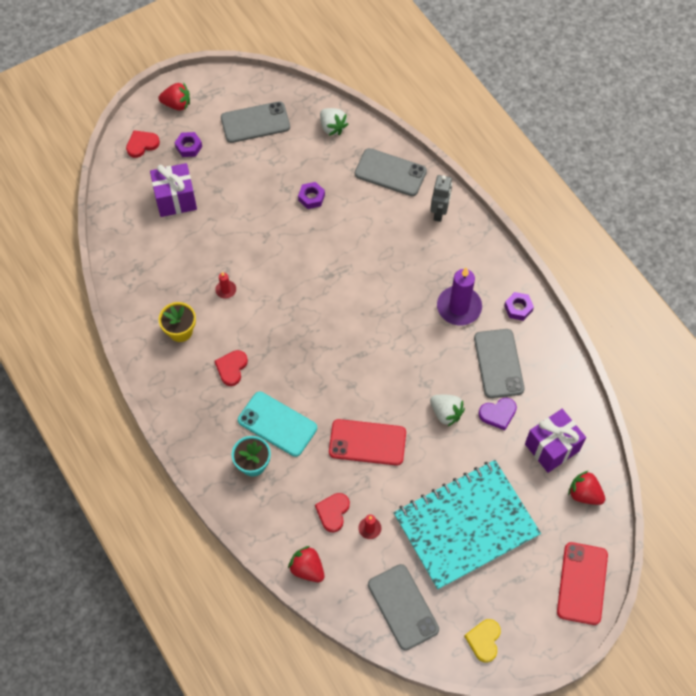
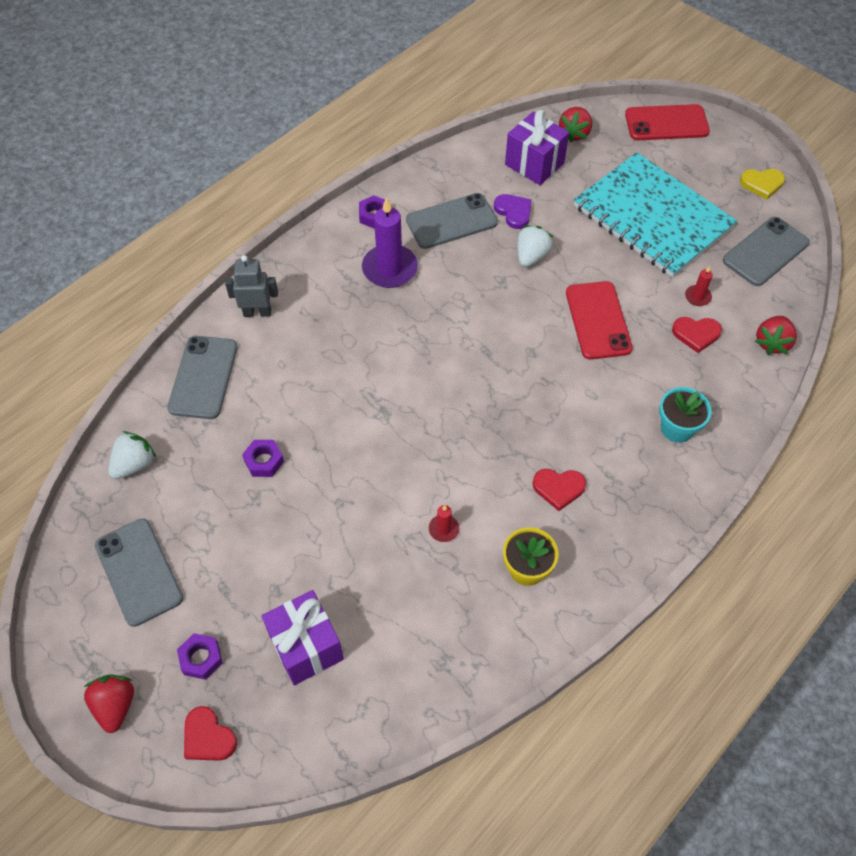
camera: 105 degrees left, 5 degrees down
(277, 424) = (614, 416): turquoise phone -> none

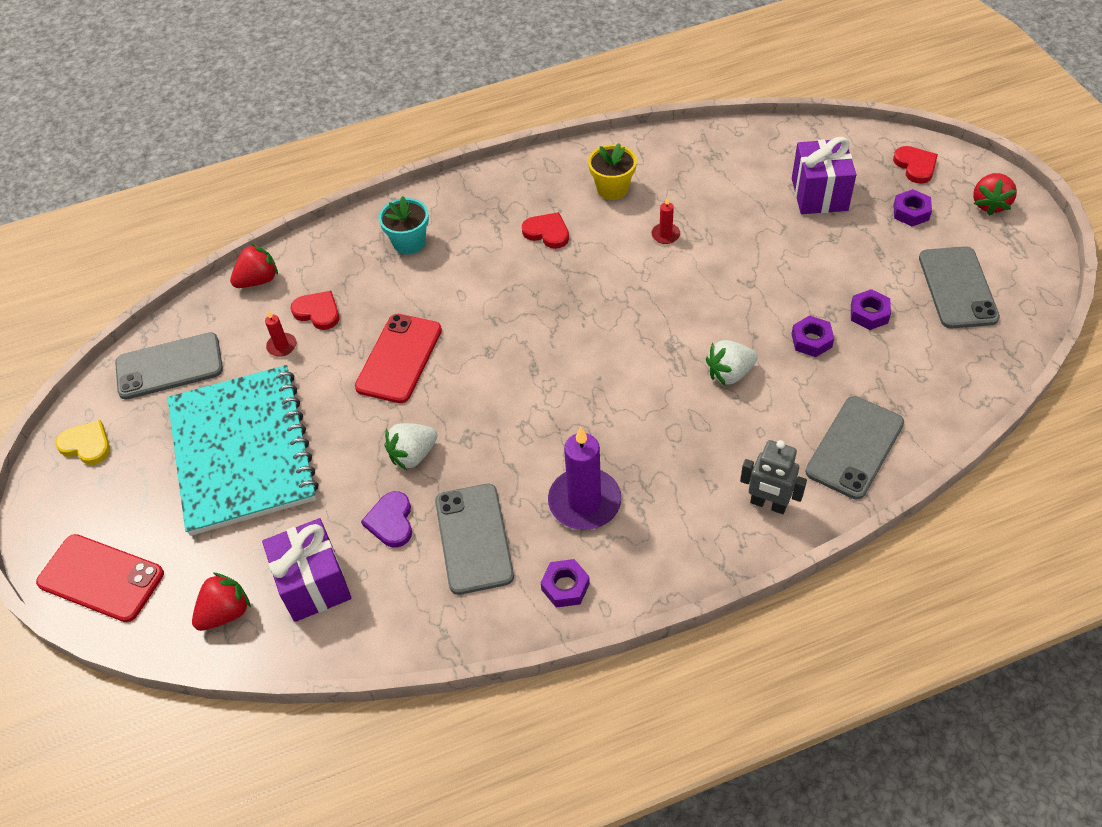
camera: 150 degrees left, 5 degrees down
(134, 464) = (949, 381): white strawberry -> white strawberry (730, 373)
(218, 509) = (869, 314): none -> purple nut
(451, 221) = (473, 538): grey phone -> grey phone turned 75 degrees clockwise

